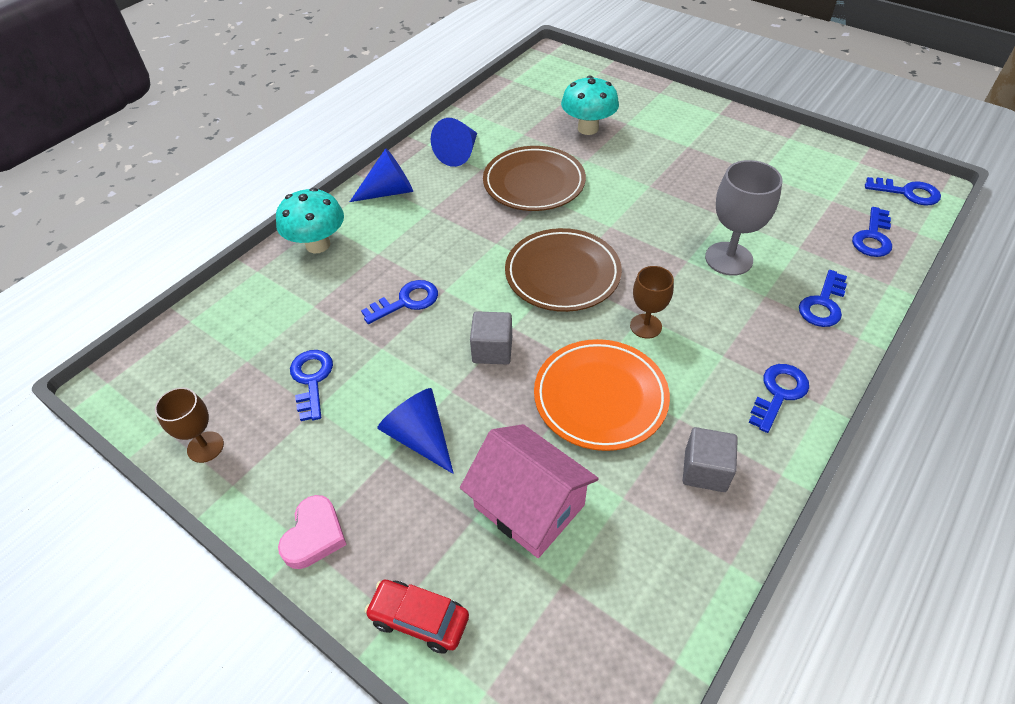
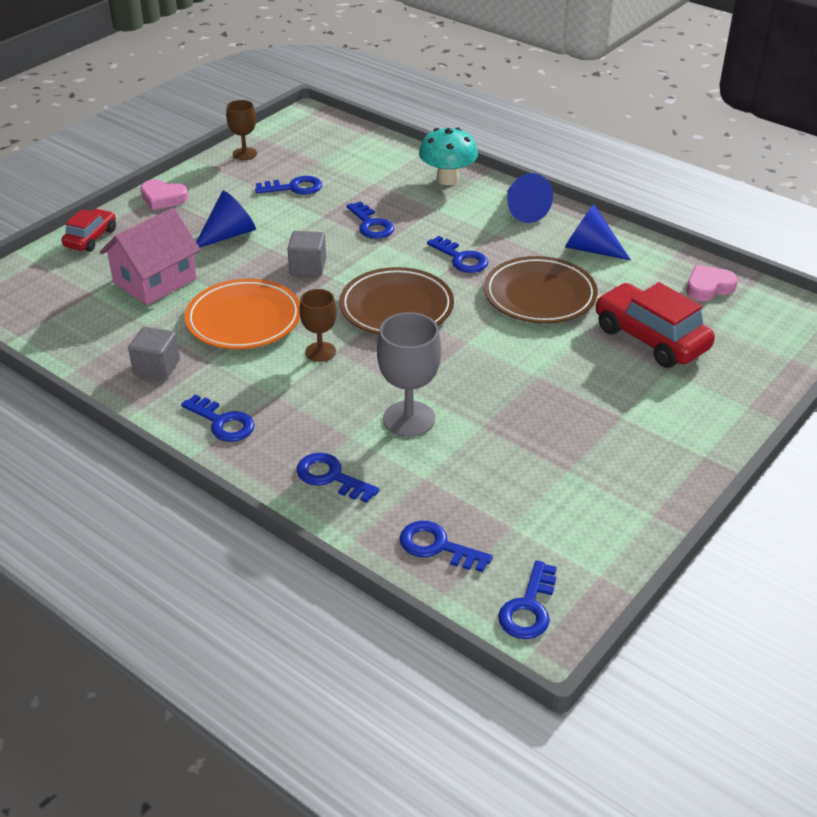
camera: 90 degrees right, 10 degrees down
(475, 231) = (461, 259): none -> blue key
(515, 98) = (708, 287): none -> pink heart
(588, 128) = (650, 338): turquoise mushroom -> red car

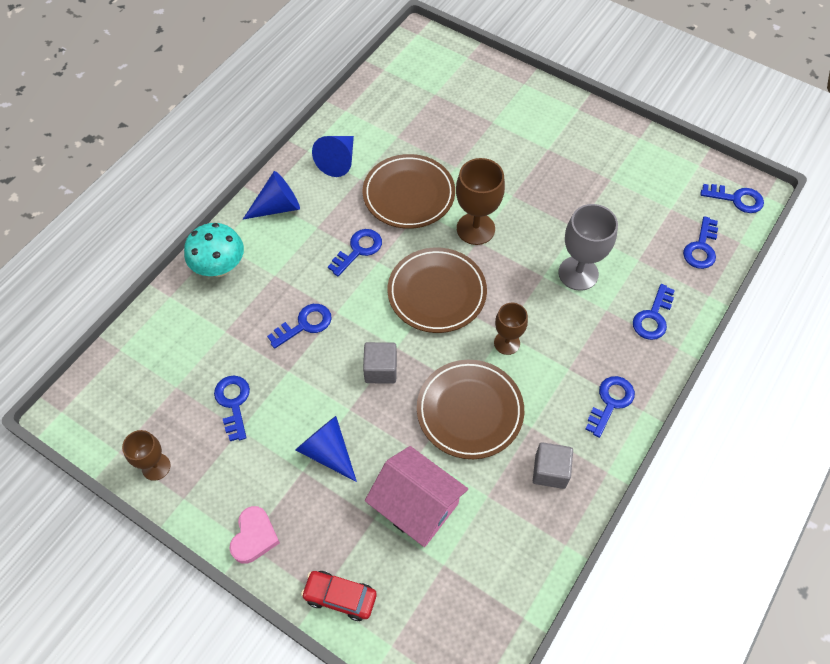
camera: 95 degrees left, 20 degrees up
(244, 319) = (469, 411): orange plate -> brown plate
(485, 342) = (475, 229): none -> brown goblet
(650, 338) = (456, 129): red car -> none
(708, 287) = (387, 92): pink heart -> none

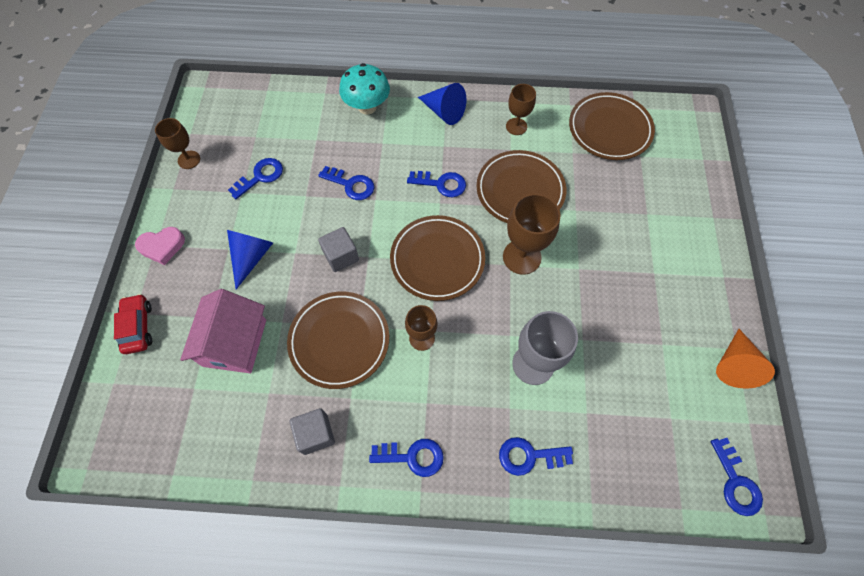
camera: 60 degrees right, 5 degrees up
(338, 161) = (516, 126): blue cone -> brown goblet
(393, 98) = (609, 129): none -> brown plate
(651, 146) = (734, 364): none -> orange cone
(701, 248) = (644, 470): blue key -> none

